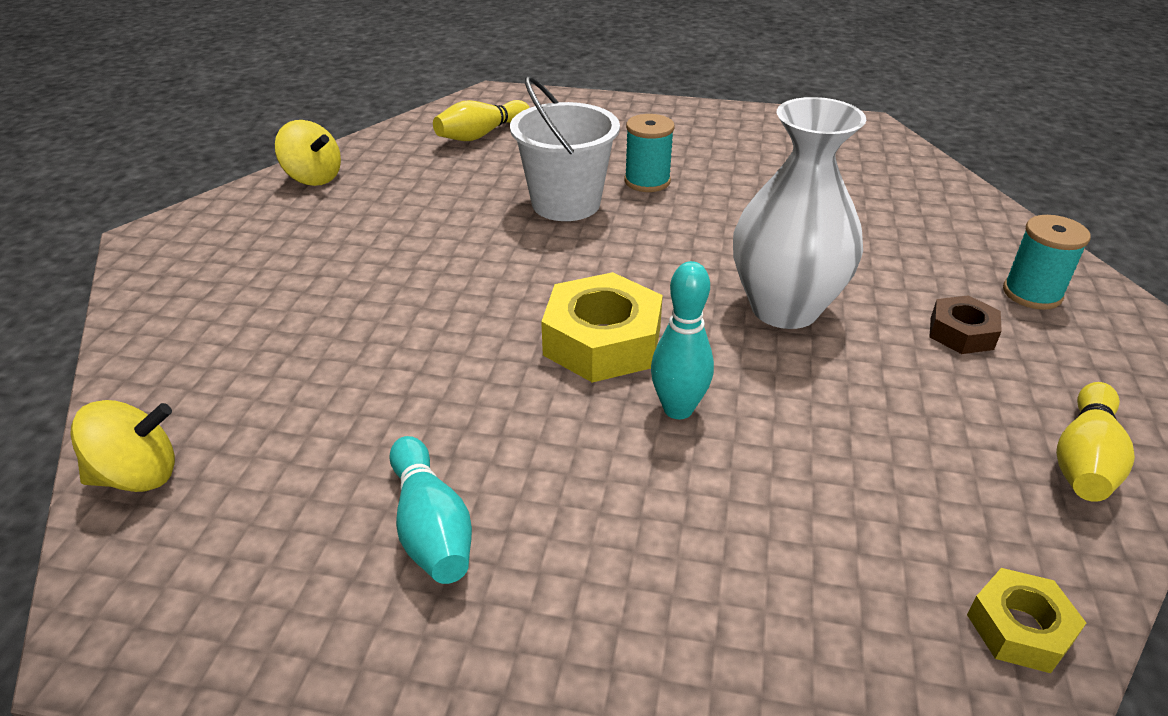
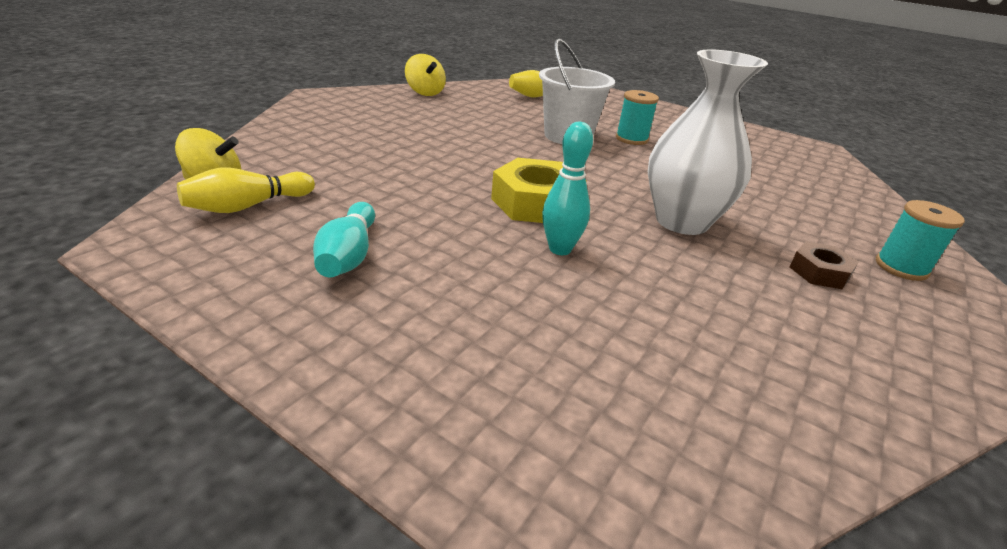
camera: 20 degrees right, 5 degrees down
(1019, 628) = (741, 463): yellow nut -> none
(1084, 460) = (882, 378): yellow bowling pin -> yellow bowling pin (248, 206)

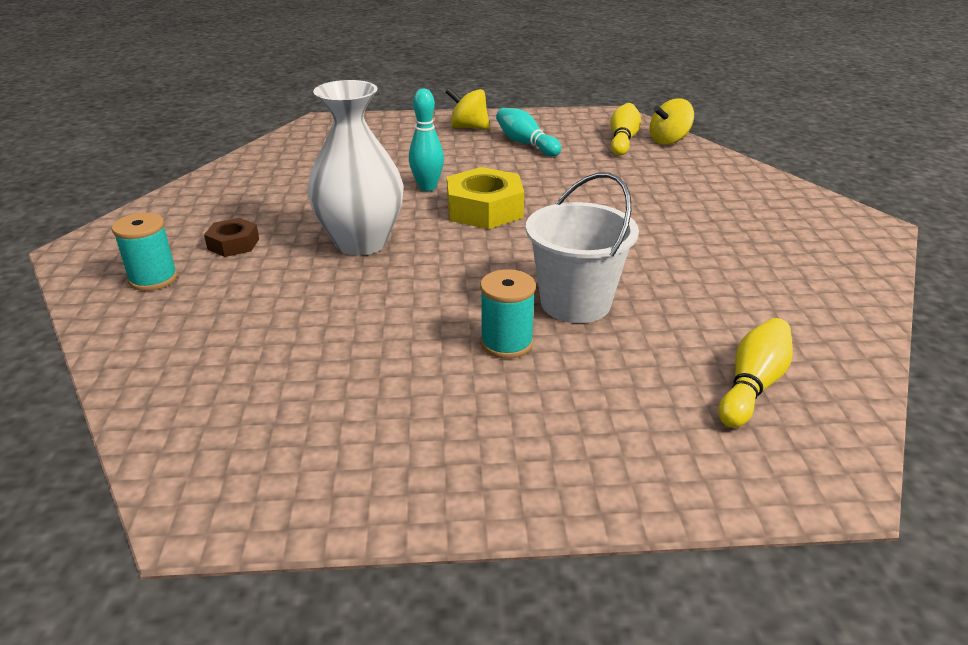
camera: 145 degrees right, 0 degrees up
(425, 92) = (845, 294): yellow spinning top -> yellow spinning top (468, 128)

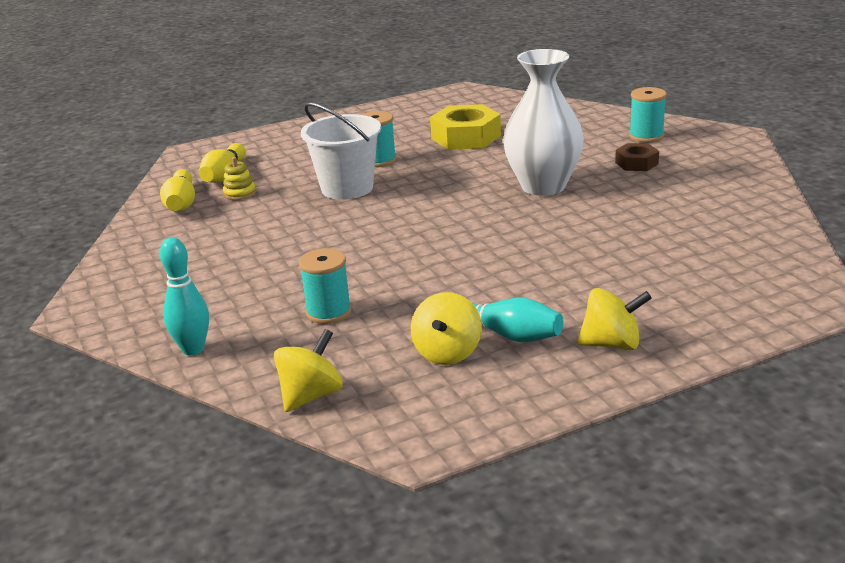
camera: 160 degrees right, 5 degrees down
(427, 187) = (552, 244): turquoise bowling pin -> turquoise bowling pin (193, 349)
(484, 209) = (473, 236): yellow nut -> yellow nut (465, 137)
(571, 143) = (447, 352): none -> yellow spinning top
(622, 140) = (378, 378): yellow bowling pin -> yellow bowling pin (181, 203)
(643, 180) = (328, 312): none -> turquoise spool
(724, 337) = (239, 193): none -> yellow stacking toy

